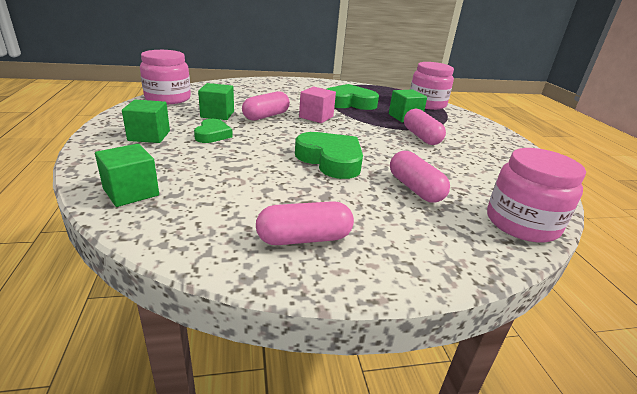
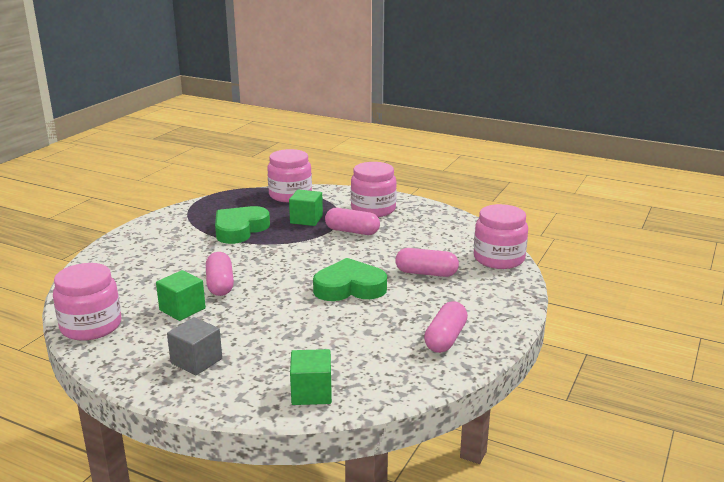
camera: 50 degrees left, 5 degrees down
(149, 136) = (196, 361): green cube -> grey cube
(212, 135) = (234, 326): green heart -> none
(316, 117) = (254, 260): pink cube -> none
(472, 135) = (373, 209): none -> pink jar

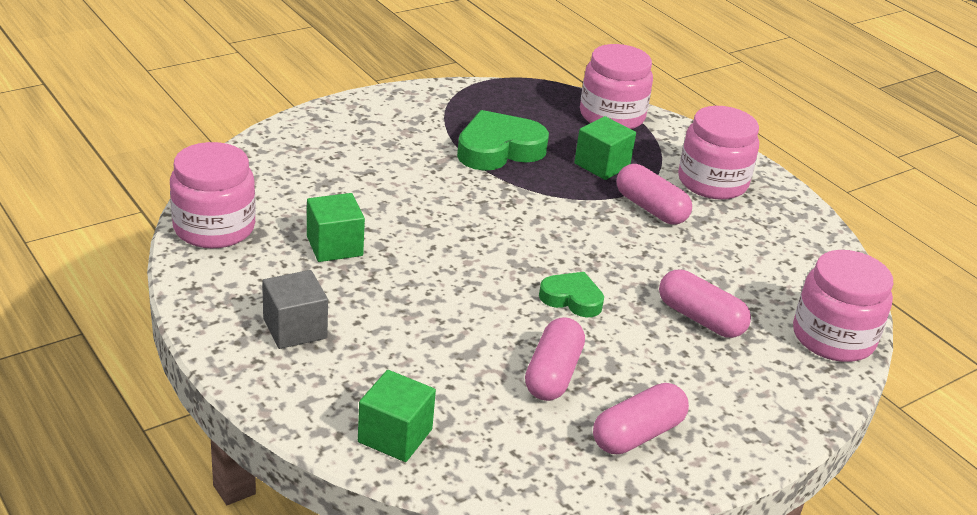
camera: 25 degrees right, 10 degrees up
(220, 284) = (408, 227): pink capsule -> pink capsule (553, 374)
(349, 287) = (572, 299): green heart -> green heart, size x0.59

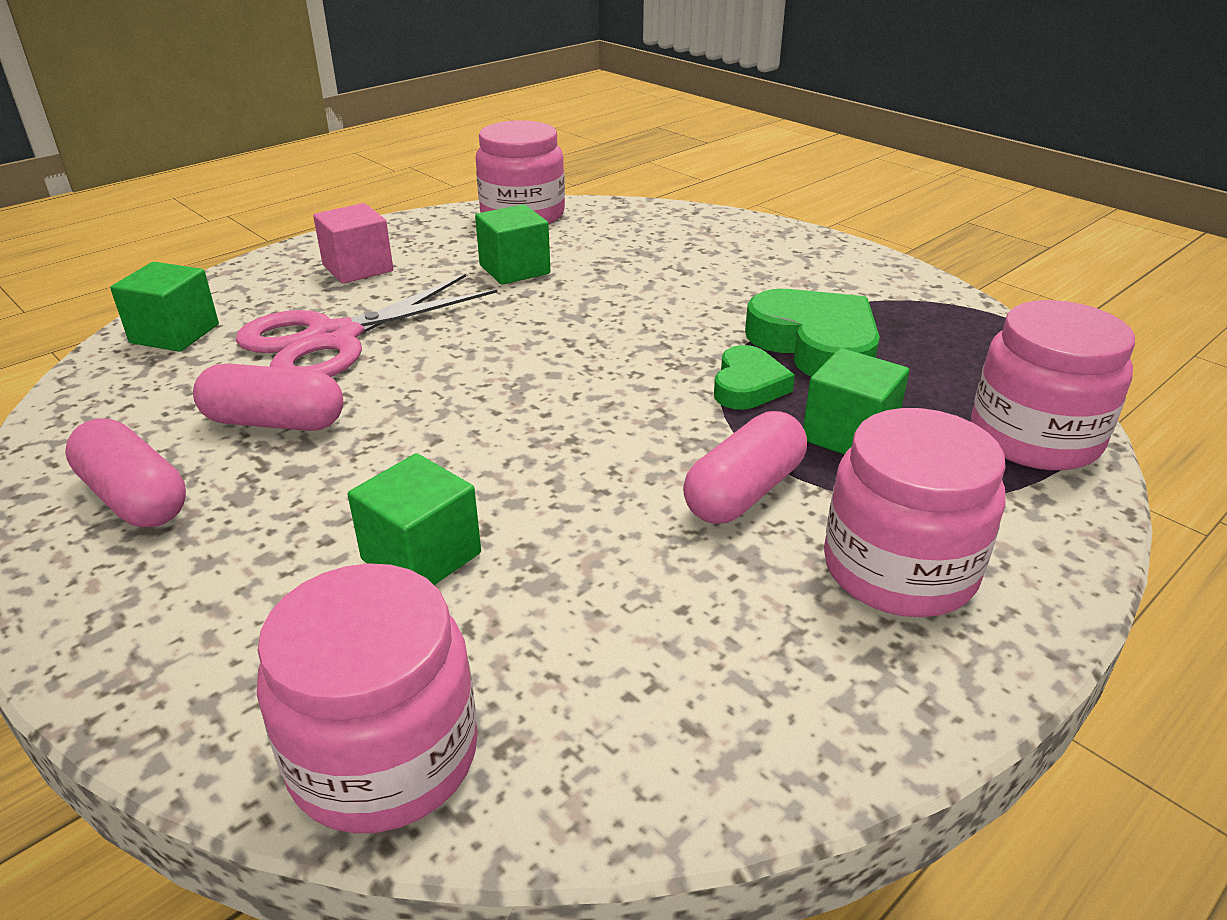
camera: 85 degrees right, 0 degrees up
(295, 329) = (358, 268): grey cube -> pink cube
(432, 345) = (333, 339): none -> pink scissors
(572, 299) = (449, 427): green heart -> green heart (748, 386)
(700, 318) = (421, 556): pink capsule -> green cube

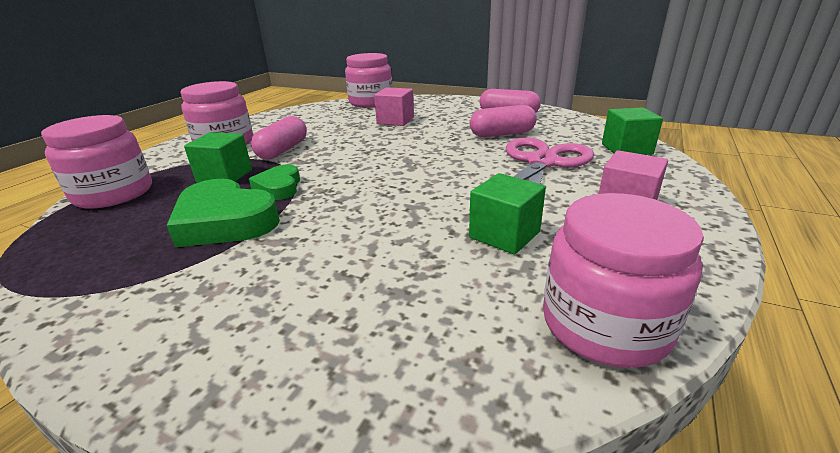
camera: 160 degrees right, 5 degrees down
(421, 556) = (395, 121): green cube -> pink cube

